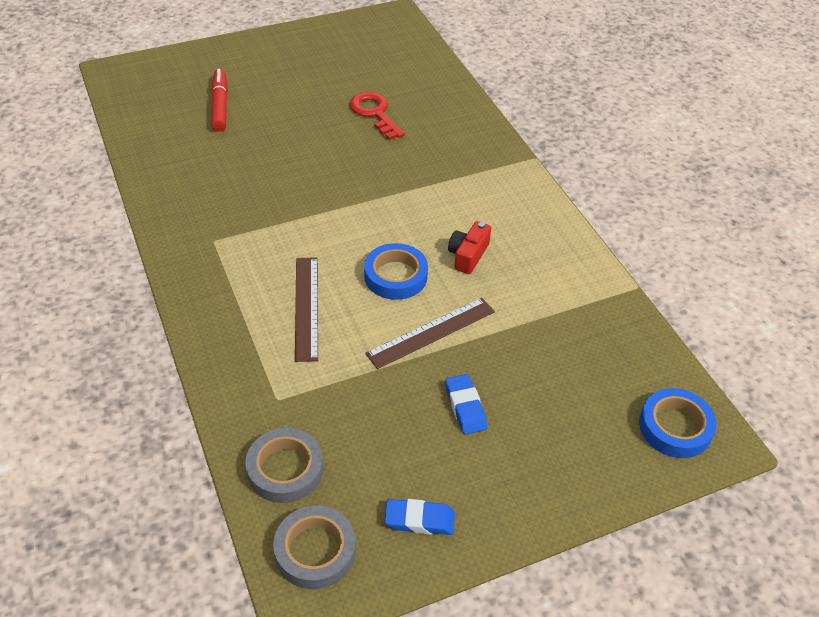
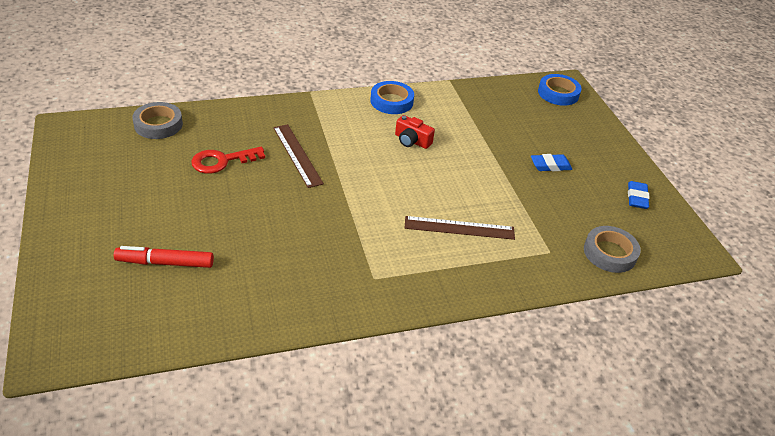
camera: 85 degrees left, 5 degrees down
(315, 551) = (668, 245): grey tape -> grey tape (158, 124)
(395, 276) = (429, 178): blue tape -> blue tape (391, 101)
(431, 332) = (486, 169): brown ruler -> brown ruler (297, 155)

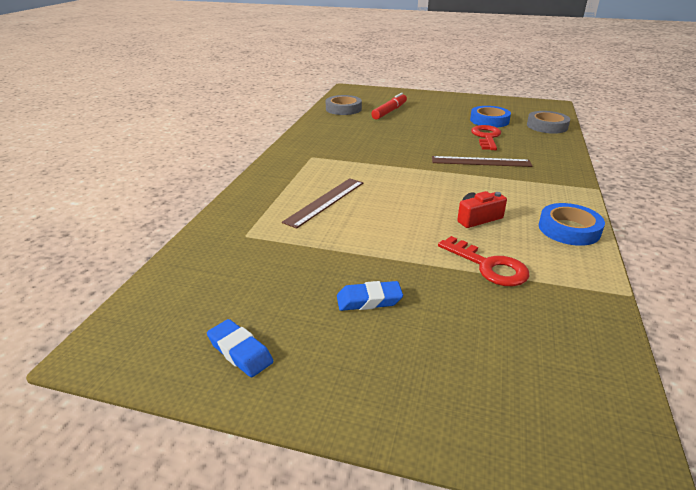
camera: 125 degrees right, 10 degrees down
(469, 128) = (489, 266): none -> red key
(550, 166) = (369, 300): blue eraser -> blue eraser turned 60 degrees clockwise
(558, 93) = (576, 423): blue tape -> blue tape (489, 120)
(610, 253) = (197, 272): grey tape -> grey tape (343, 109)

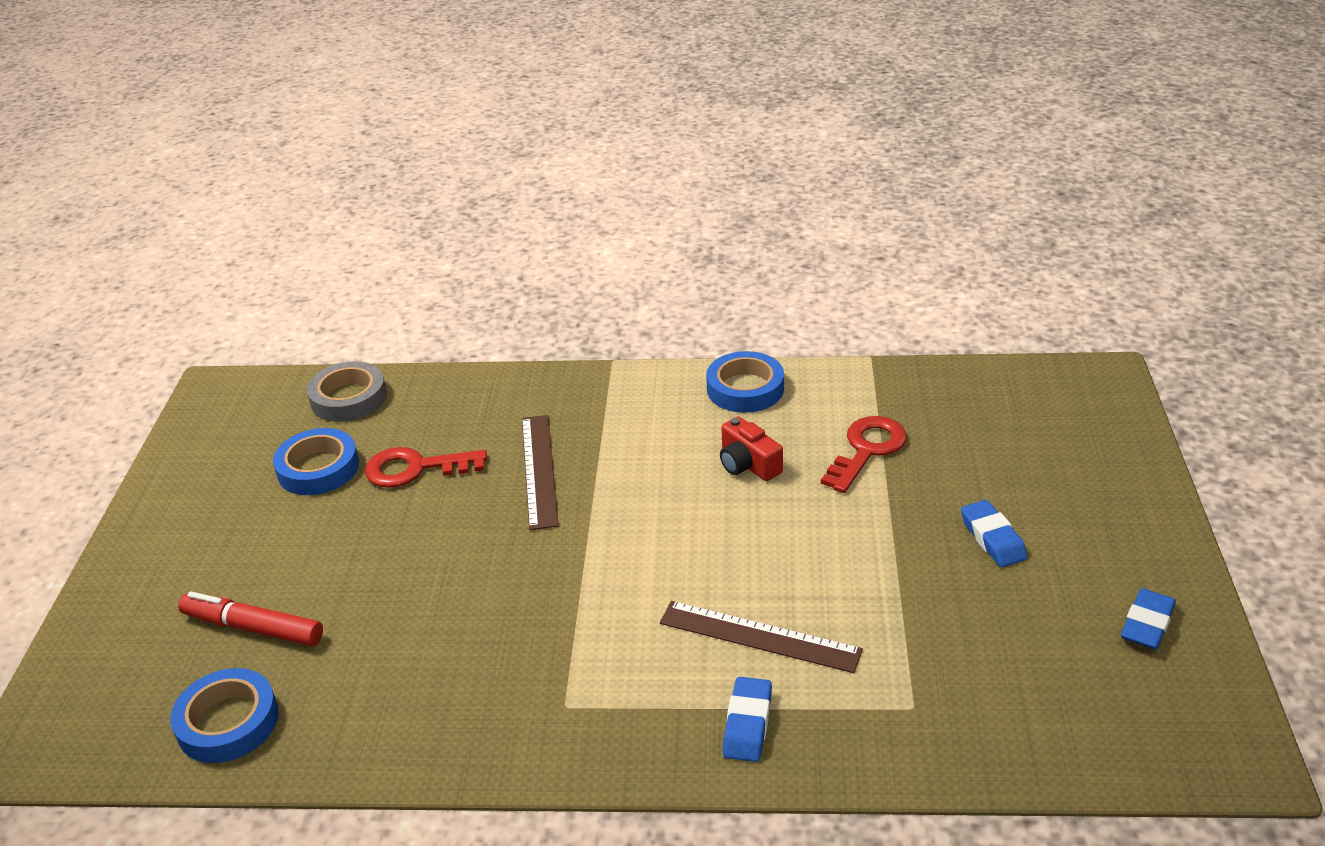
camera: 100 degrees left, 5 degrees up
(271, 191) = (747, 724): none -> blue eraser
(343, 109) = (228, 722): grey tape -> blue tape

